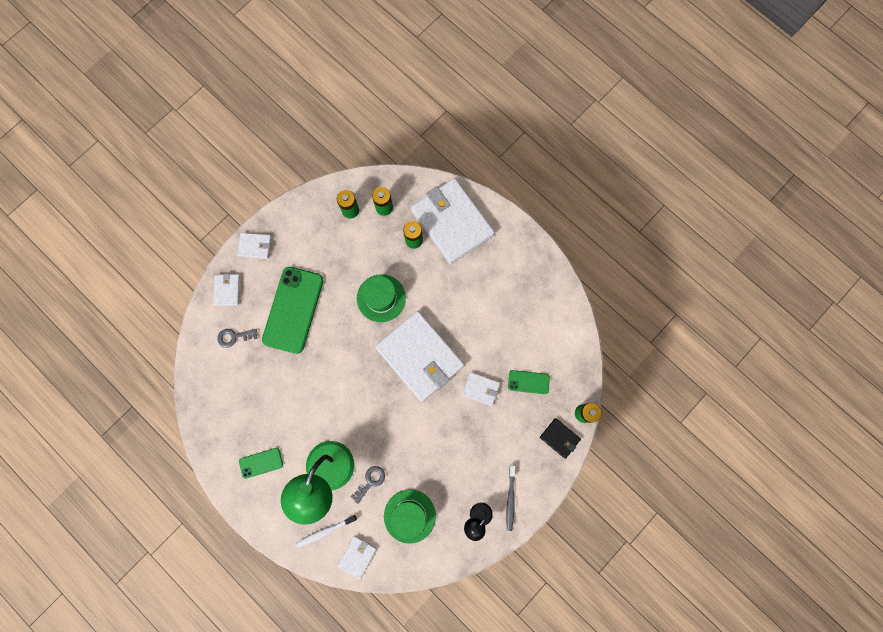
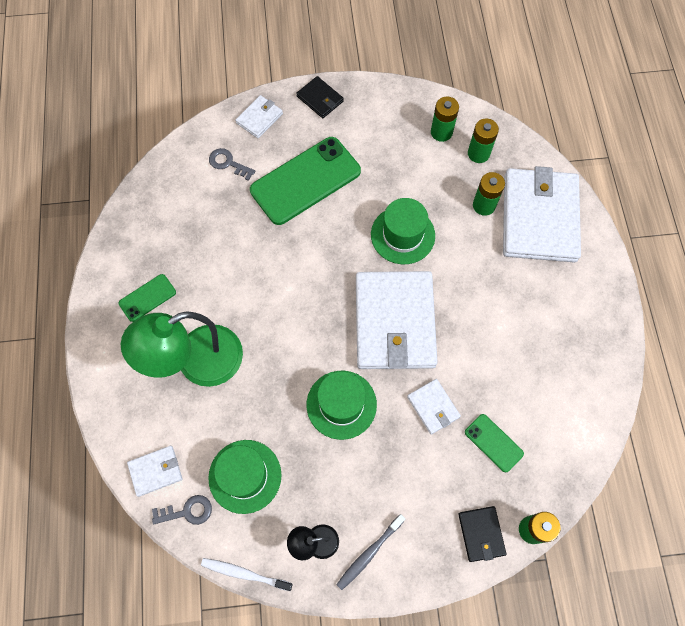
camera: 40 degrees right, 10 degrees down
(255, 246) = (320, 99): white wallet -> black wallet
(261, 463) = (147, 298): green phone -> green phone turned 60 degrees counterclockwise
(325, 531) = (147, 417): white toothbrush -> white toothbrush (244, 573)
(370, 481) = (236, 405): grey key -> grey key (187, 511)
(429, 430) = (341, 404): none -> green hat

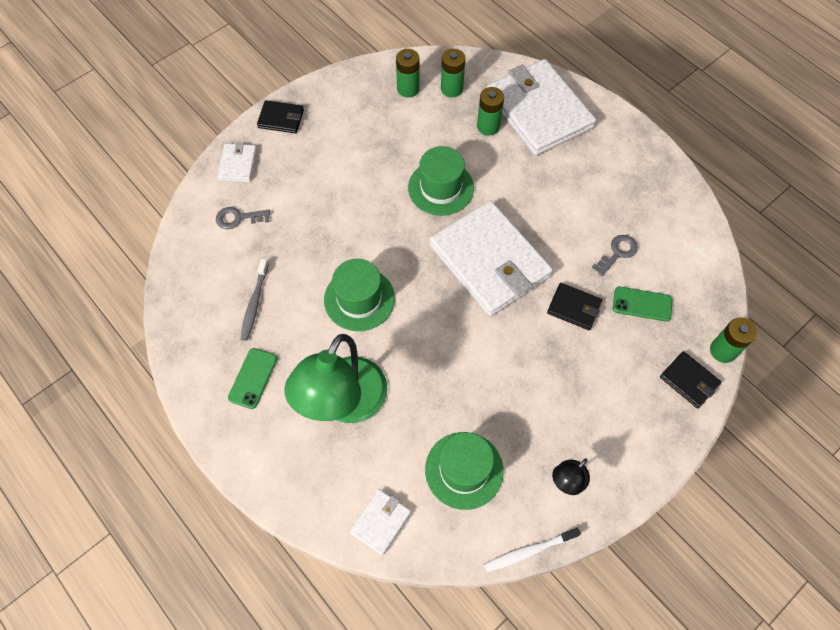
camera: 35 degrees left, 5 degrees down
(187, 511) = (437, 536): grey key -> grey key (617, 253)
(305, 181) = (322, 193): green phone -> none
(341, 404) = (498, 355): green hat -> green hat (359, 299)
(369, 553) = (617, 459): grey toothbrush -> grey toothbrush (254, 303)
(433, 407) = (574, 308): white wallet -> black wallet

